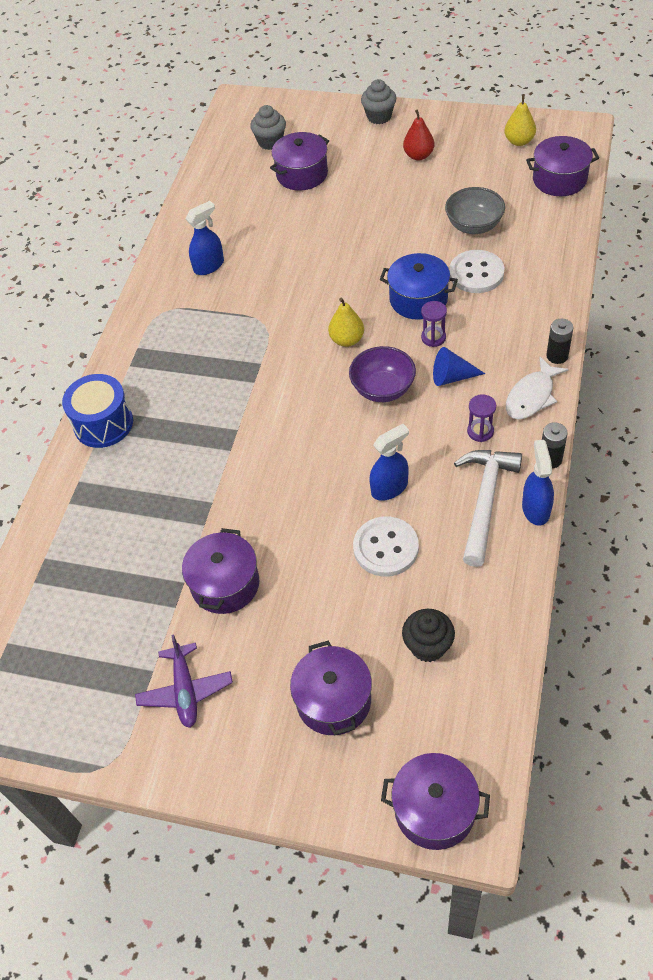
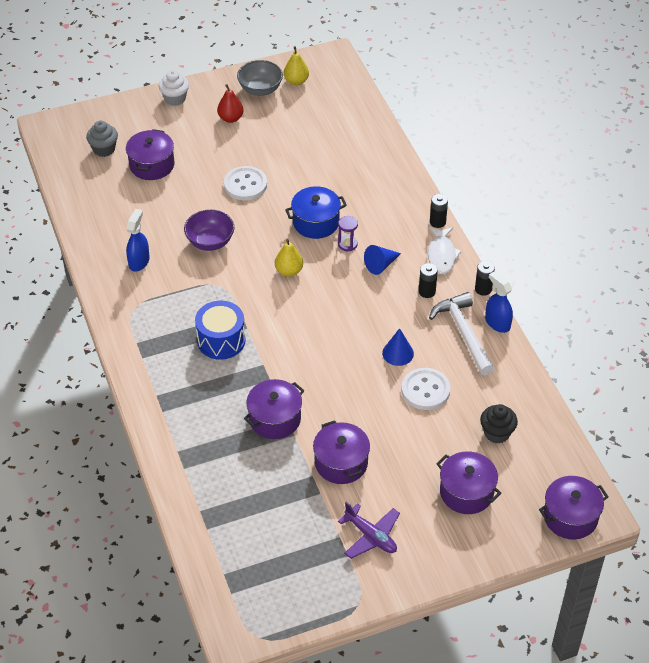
camera: 40 degrees left, 5 degrees down
(103, 423) = (160, 405): blue drum -> blue drum (221, 340)
(379, 116) = (175, 99): grey cupcake -> white cupcake
(383, 389) = (341, 293): purple bowl -> purple bowl (210, 242)
(389, 488) = (398, 353): blue spray bottle -> blue cone
(474, 226) = (313, 155): grey bowl -> grey bowl (260, 89)
(476, 273) = (341, 188): white button -> white button (245, 185)
(480, 431) = (427, 291): purple hourglass -> black battery
(559, 179) = (346, 99): purple pot -> purple pot (275, 419)

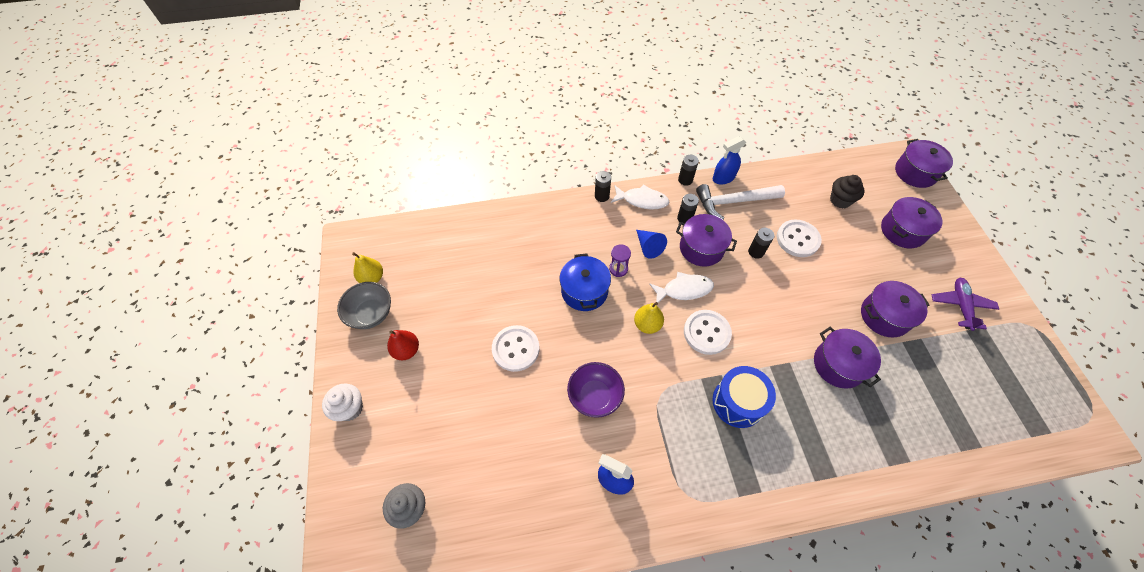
camera: 80 degrees left, 10 degrees up
(152, 165) = (457, 449): purple pot -> purple pot (701, 248)
(289, 315) = (706, 333): none -> white button
(335, 296) = (684, 290): none -> white fish
(371, 536) = (961, 306): purple plane -> purple plane turned 45 degrees counterclockwise
(398, 353) = (756, 252): blue cone -> black battery

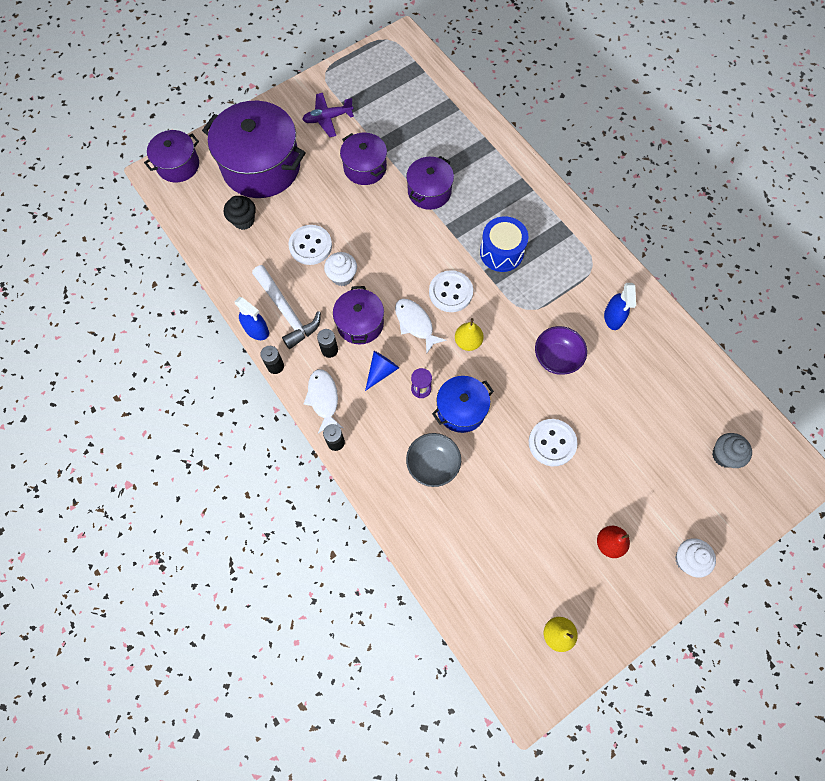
camera: 115 degrees left, 10 degrees up
(371, 314) = (595, 605): grey bowl -> grey bowl (433, 464)
(756, 252) = (342, 276): black battery -> white cupcake
(902, 231) = (261, 166): purple pot -> purple pot, size x1.83

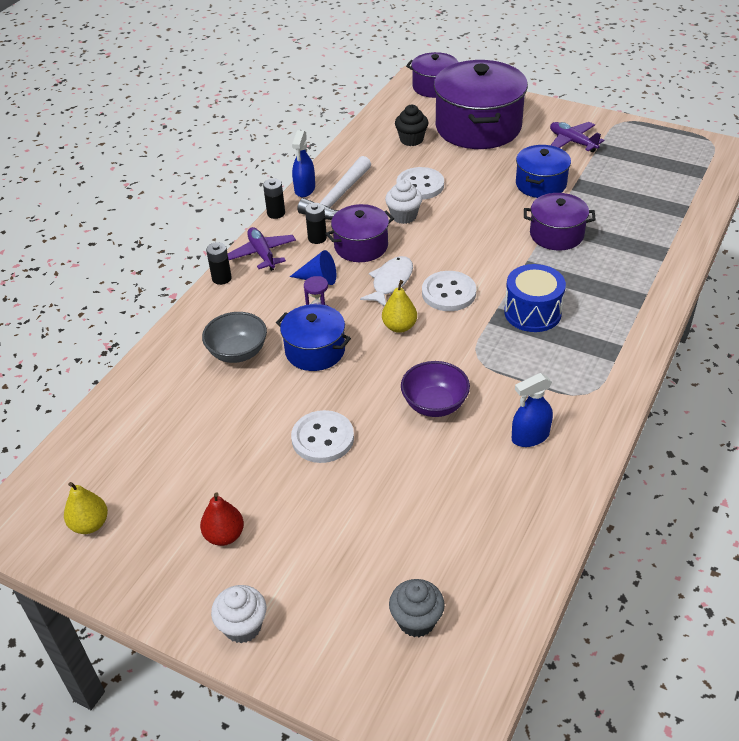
camera: 65 degrees right, 25 degrees down
(323, 399) = (262, 254): white fish -> purple plane
(365, 167) = (540, 184): purple pot -> blue pot

